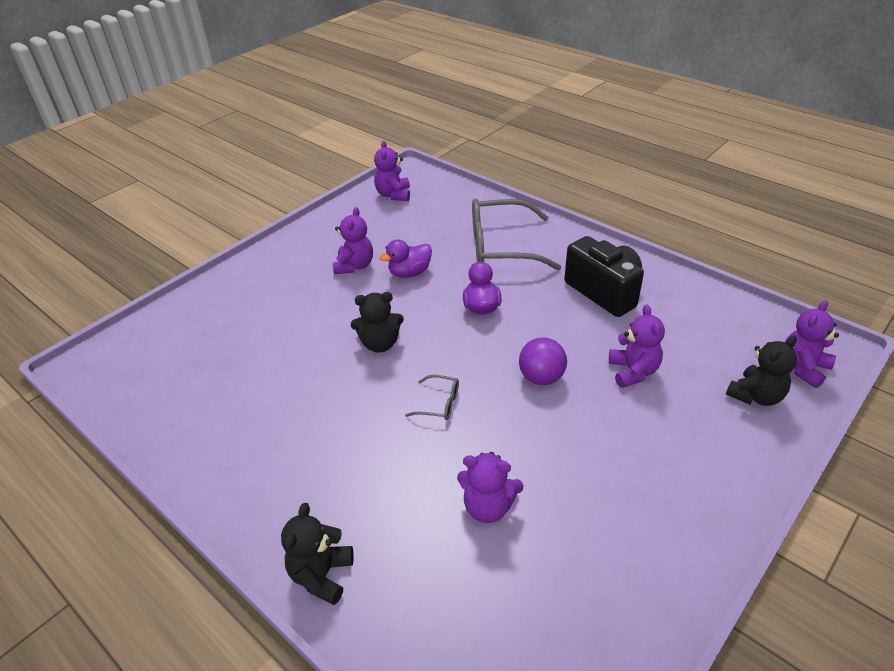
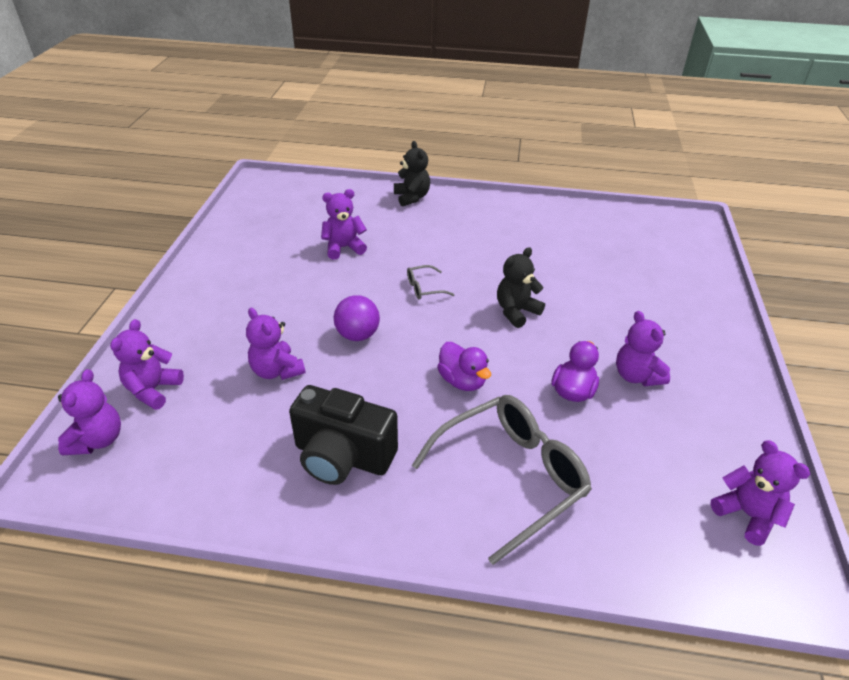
camera: 145 degrees right, 0 degrees up
(756, 396) = (153, 390): black teddy bear -> purple teddy bear

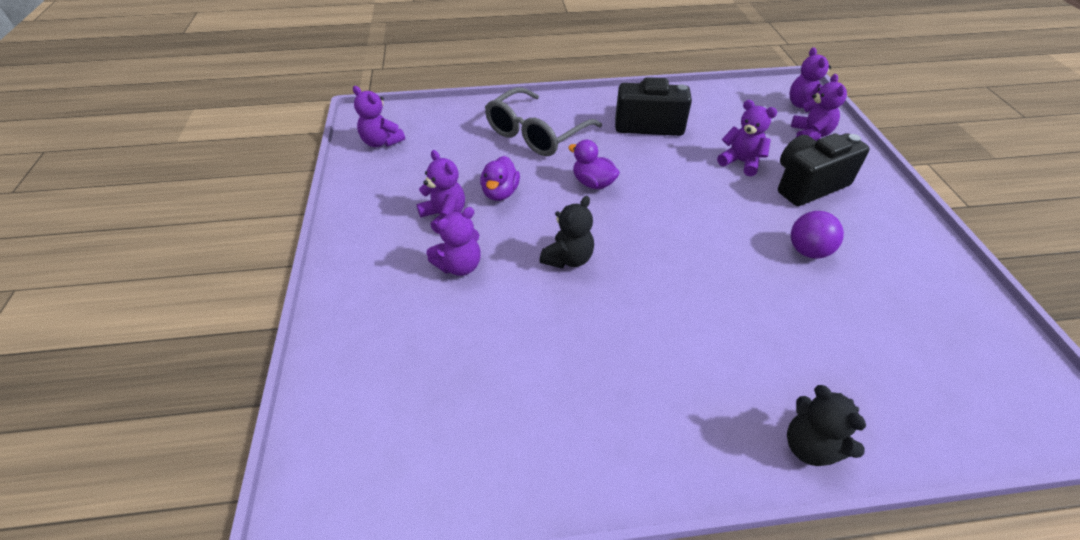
camera: 165 degrees right, 5 degrees up
(236, 330) = (808, 184): none -> black camera
(344, 248) = (810, 304): purple teddy bear -> purple teddy bear (459, 266)
(358, 335) = (704, 202): purple ball -> purple ball (808, 251)
(425, 288) = (677, 267): grey glasses -> none

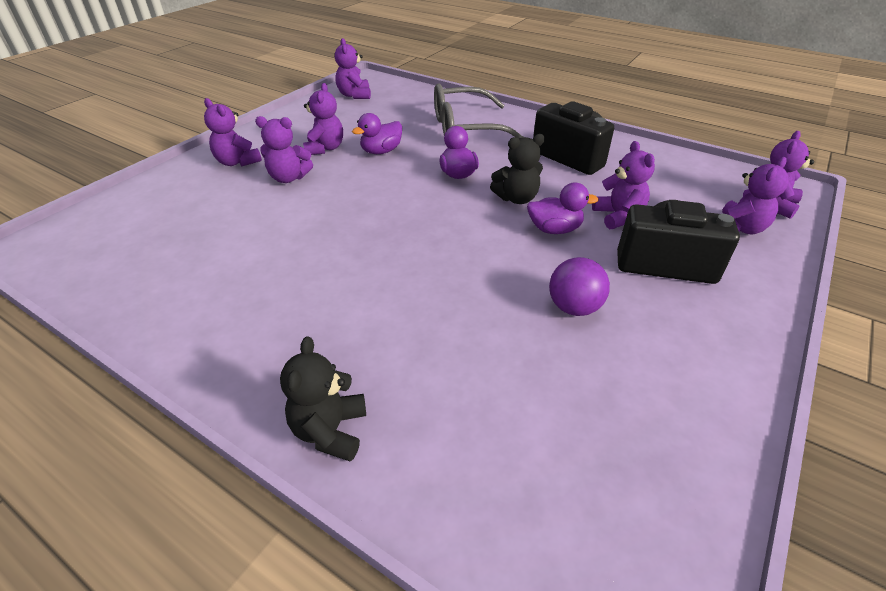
camera: 40 degrees right, 5 degrees down
(379, 278) = (237, 162): none -> purple teddy bear
(568, 259) = (361, 208): black teddy bear -> black teddy bear (516, 198)
(720, 196) = (554, 229): none -> purple duck

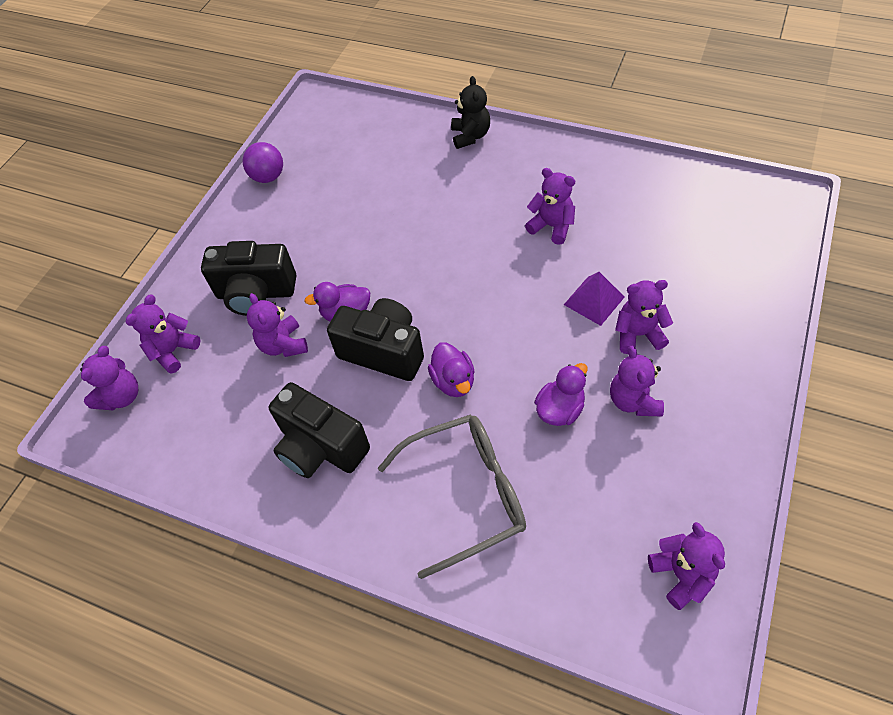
camera: 175 degrees right, 15 degrees up
(237, 162) = (718, 350): purple teddy bear -> purple teddy bear (552, 226)
(306, 202) = (594, 300): none -> purple pyramid
(516, 198) = (383, 351): black teddy bear -> black camera
(574, 307) = (334, 236): purple ball -> purple ball (268, 177)

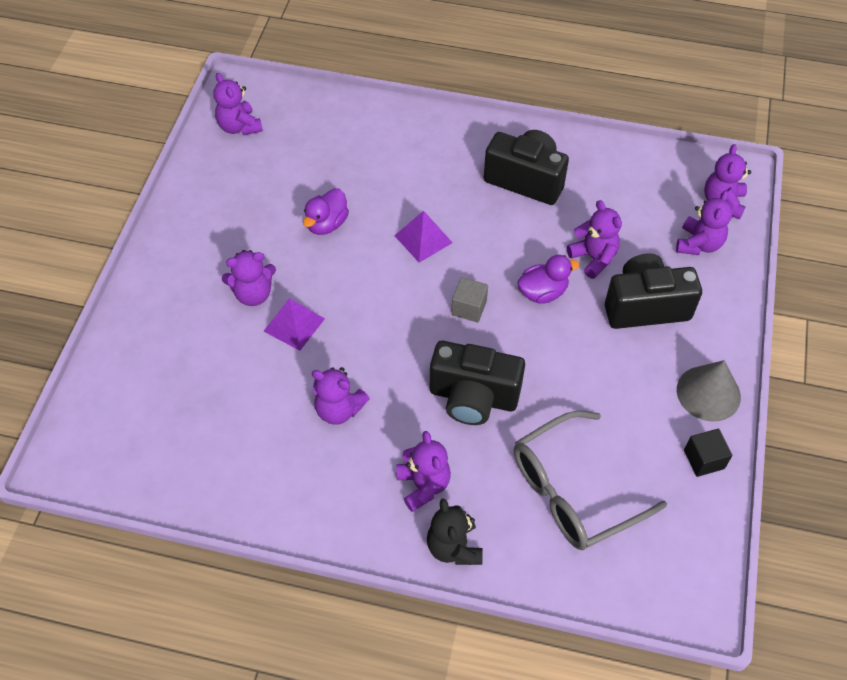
camera: 165 degrees right, 0 degrees up
(239, 220) = (708, 393): none -> grey cone
(268, 177) = (704, 459): purple ball -> black cube
(383, 351) = (494, 259): black camera -> black camera (473, 397)
(421, 304) = (469, 308): none -> grey cube
(453, 381) = (423, 239): purple duck -> purple pyramid
(465, 494) = (400, 158): grey glasses -> grey glasses (574, 490)
(633, 401) = (263, 236): purple teddy bear -> purple teddy bear (423, 485)

